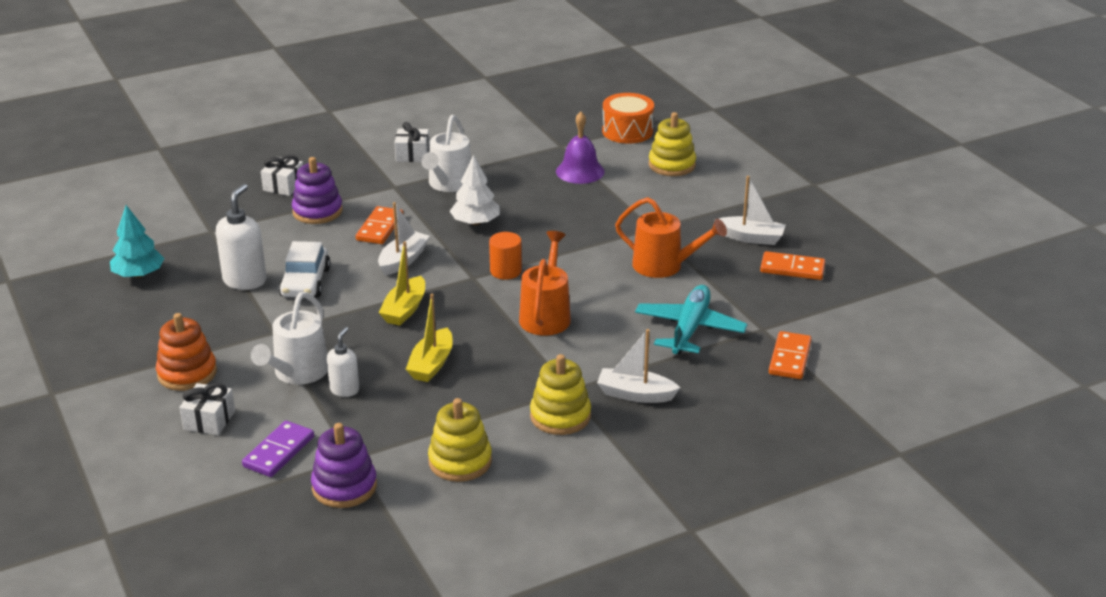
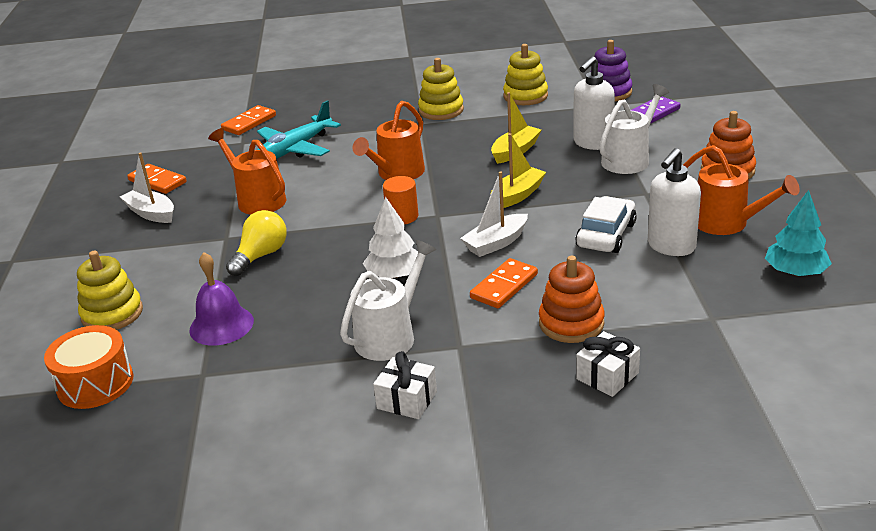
camera: 155 degrees left, 0 degrees up
(193, 311) = (726, 223): none -> orange watering can
(209, 420) = (706, 137): white gift -> none
(317, 211) = (571, 323): purple stacking toy -> orange stacking toy
(345, 390) = (592, 143): white soap dispenser -> white soap dispenser, size x1.65
(603, 219) = (261, 256): none -> yellow light bulb
(635, 394) = (378, 116): white boat -> none

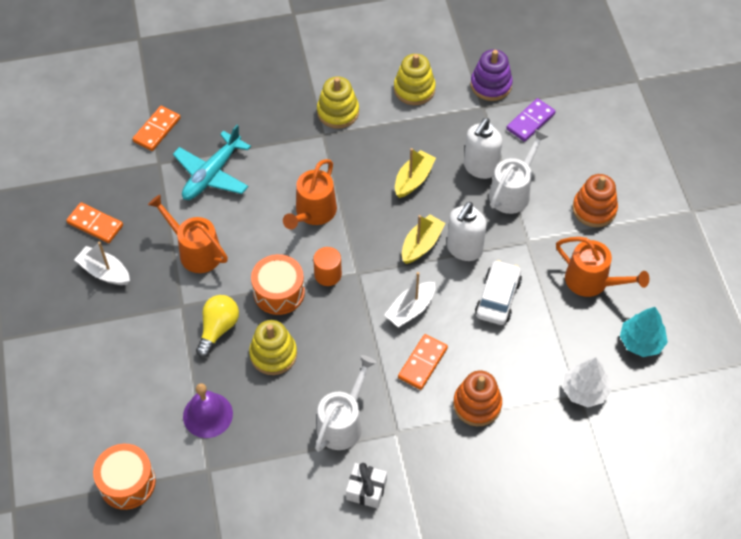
camera: 10 degrees left, 25 degrees up
(112, 314) = (114, 404): yellow stacking toy -> yellow stacking toy (273, 354)
(341, 229) = (279, 292): none -> orange drum
(394, 275) = (334, 351): white tree -> white tree (584, 390)
(607, 376) = (506, 460): white gift -> none
(671, 246) = (549, 312): white soap dispenser -> white soap dispenser (464, 249)

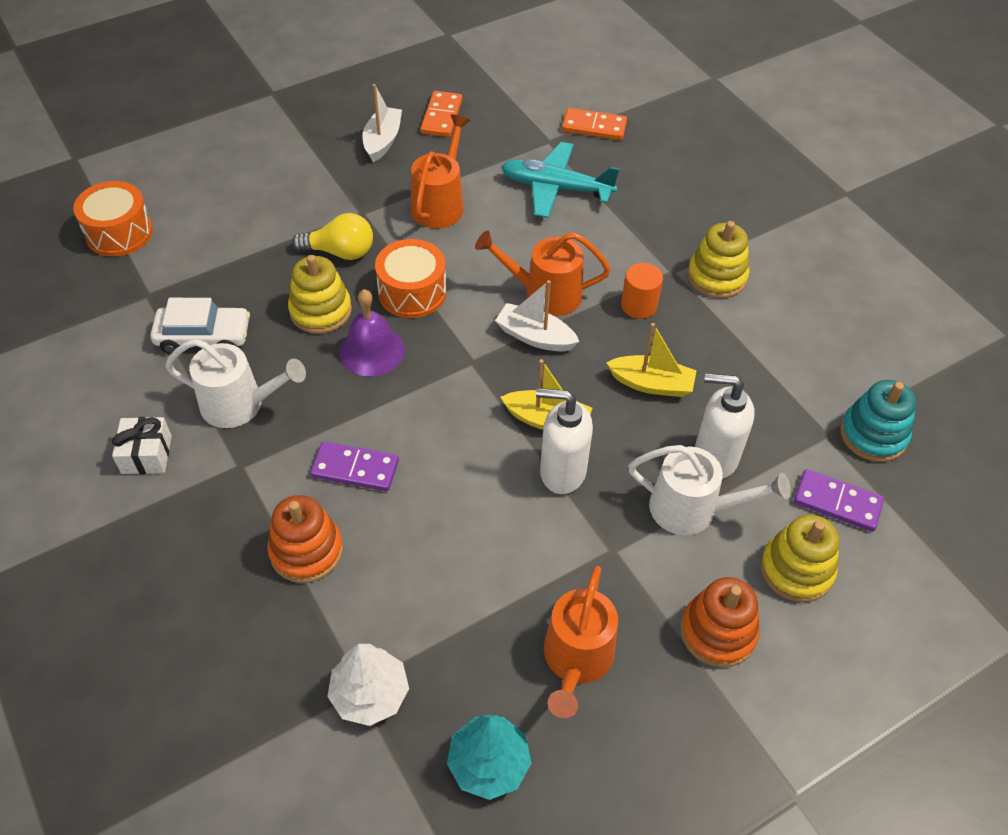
camera: 70 degrees right, 5 degrees down
(208, 415) = (220, 274): purple bell -> purple bell (372, 350)
(328, 274) = (457, 332): orange cylinder -> orange cylinder (639, 305)
(410, 309) = (436, 434): white boat -> white boat (535, 337)
(414, 89) = (806, 347): yellow stacking toy -> yellow stacking toy (796, 569)
(422, 363) = (355, 468): orange domino -> purple domino
(491, 85) = (873, 435): purple stacking toy -> turquoise stacking toy
(497, 298) = (495, 534): white car -> white car (204, 337)

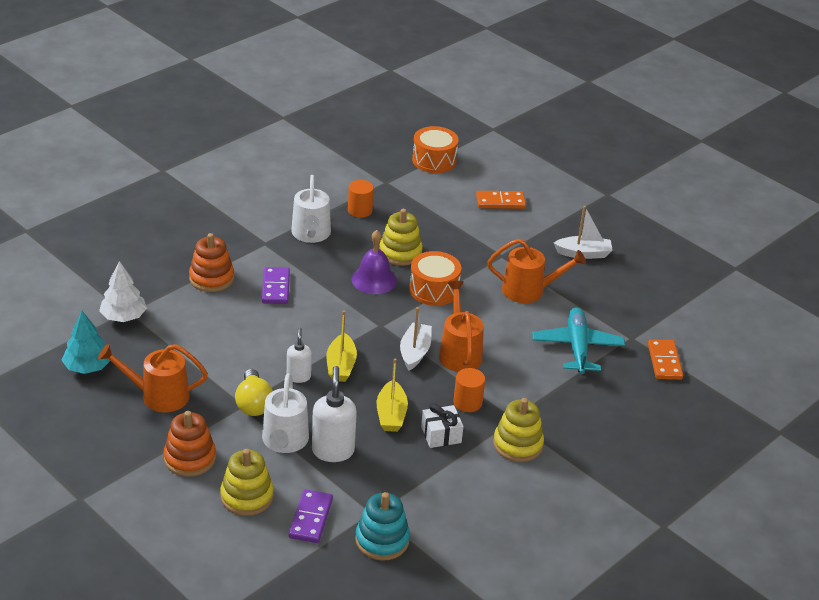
camera: 75 degrees right, 15 degrees down
(147, 454) = (263, 208): white gift -> white gift (441, 435)
(204, 337) = (360, 210): white car -> orange cylinder
(340, 252) = (458, 252): yellow light bulb -> yellow light bulb (253, 404)
(441, 116) = (628, 278): orange domino -> orange domino (500, 202)
(562, 472) = (298, 376): white soap dispenser -> white soap dispenser, size x0.61

